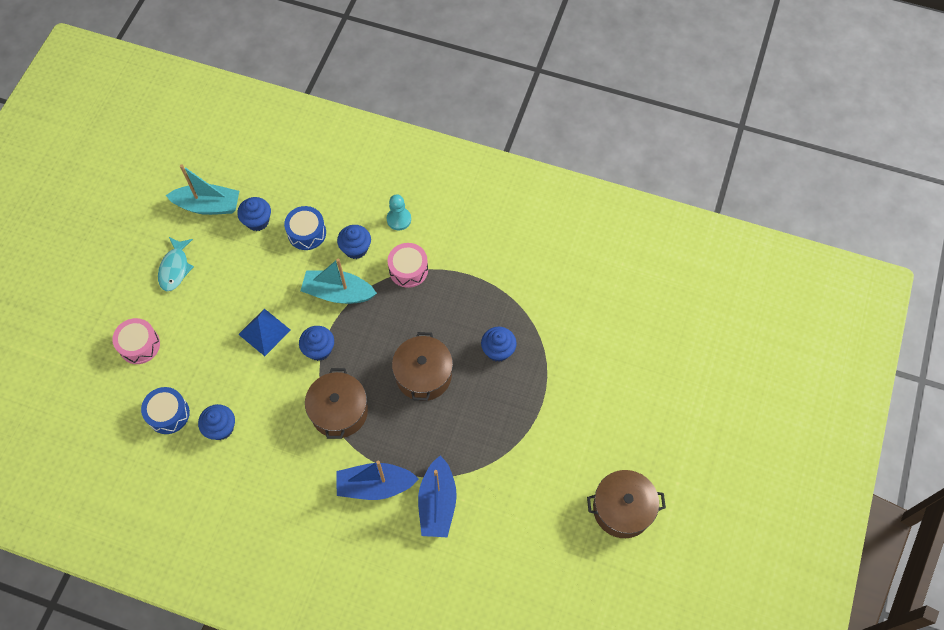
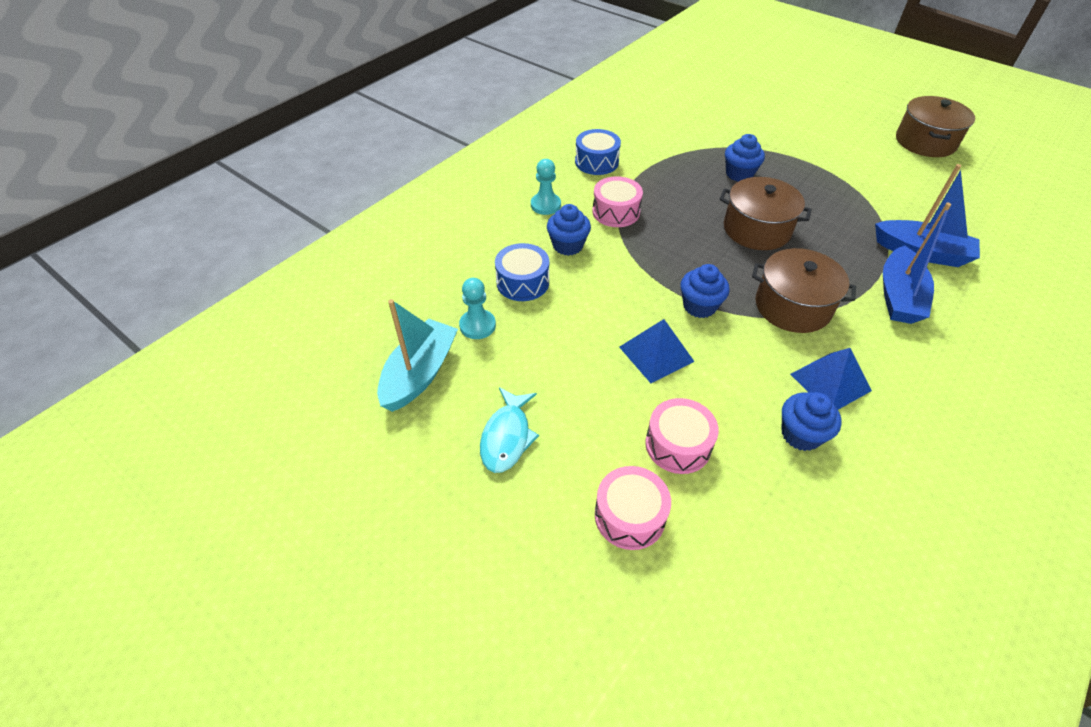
camera: 70 degrees left, 15 degrees down
(168, 414) = (766, 499): blue drum -> blue drum (596, 162)
(175, 268) = (507, 437): turquoise fish -> turquoise fish turned 75 degrees clockwise
(194, 360) = (678, 445): none -> pink drum
(257, 221) = (477, 325): blue cupcake -> turquoise pawn
(271, 442) = (830, 382): none -> blue pyramid
(338, 293) = (624, 273): turquoise boat -> none

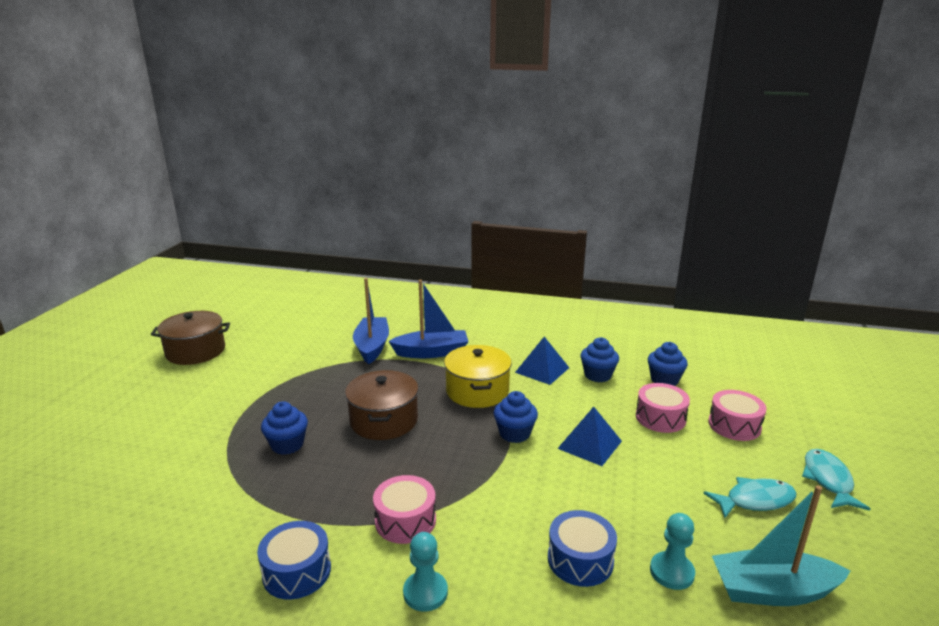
camera: 115 degrees left, 25 degrees down
(491, 534) = (828, 480): none -> turquoise fish
(568, 245) = (492, 543): blue cupcake -> blue cupcake (664, 380)
(792, 306) = (477, 391): brown pot -> yellow pot

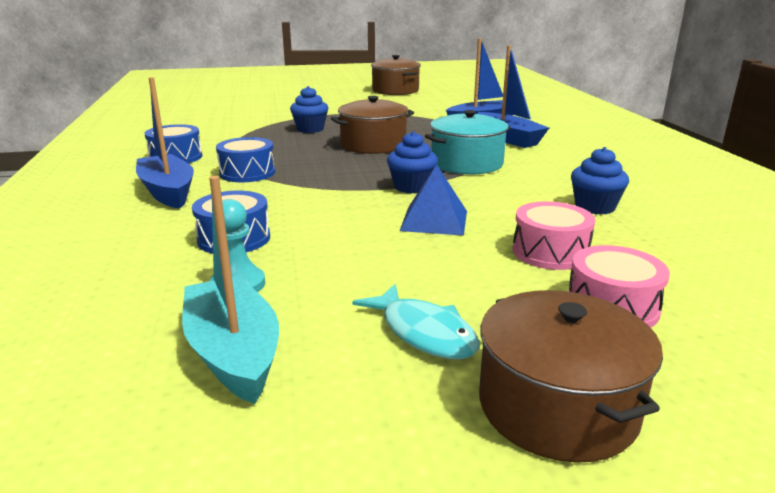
camera: 65 degrees right, 0 degrees up
(405, 520) = (247, 173): pink drum -> blue drum
(425, 592) = (168, 192): turquoise pawn -> blue boat
(477, 391) = (466, 163): yellow pot -> turquoise pot
(542, 370) = (556, 181): blue pyramid -> none
(664, 380) = (658, 246): blue cupcake -> none
(828, 480) = (557, 406): turquoise fish -> brown pot

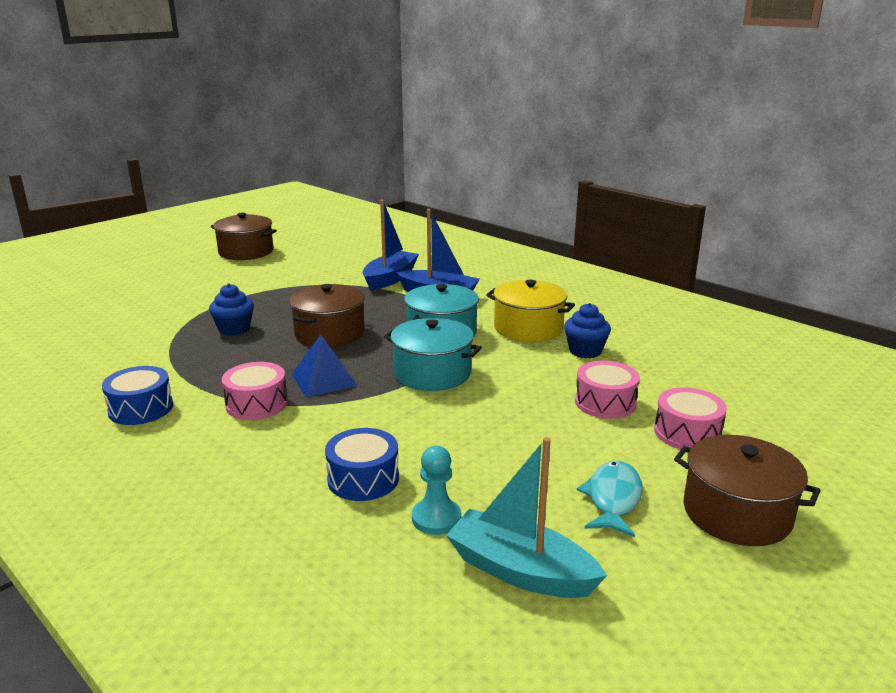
camera: 35 degrees left, 0 degrees up
(168, 192) = (210, 453): blue boat -> none
(247, 173) = (257, 404): blue drum -> pink drum
(411, 187) = (432, 373): blue cupcake -> turquoise pot
(424, 333) = (613, 499): turquoise fish -> turquoise fish turned 90 degrees counterclockwise
(434, 220) = (495, 402): blue pyramid -> blue pyramid (324, 379)
(559, 177) = (528, 328): none -> yellow pot

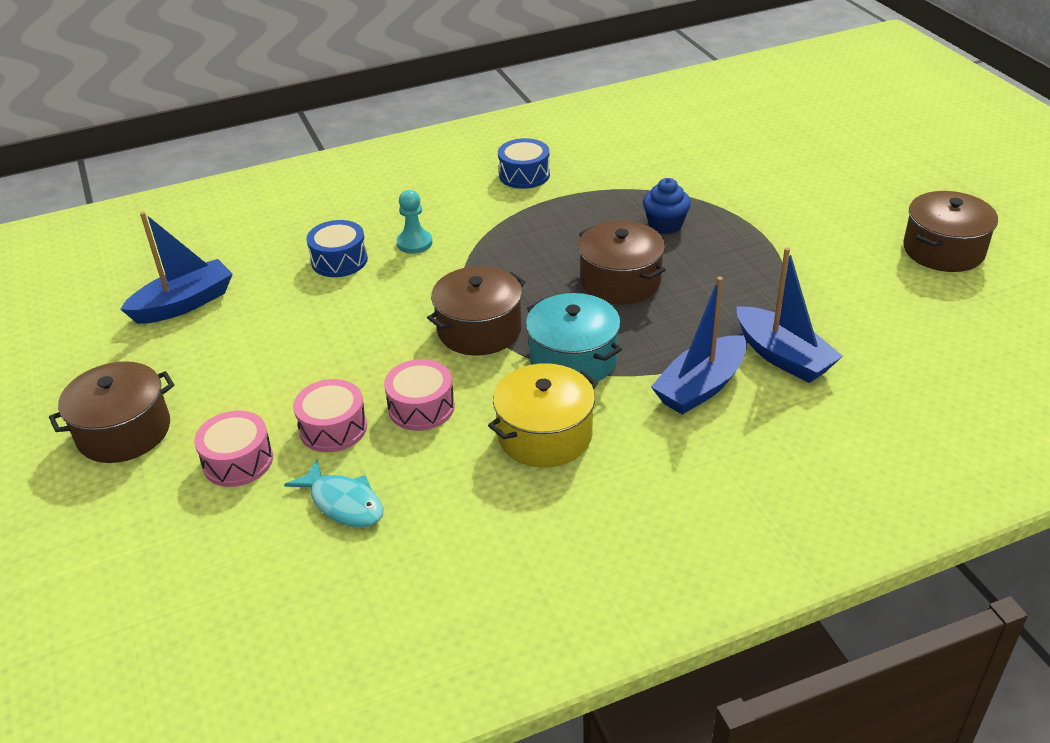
camera: 115 degrees right, 15 degrees up
(257, 404) = (492, 225): pink drum -> pink drum (421, 407)
(324, 379) = (512, 264): blue pyramid -> none
(432, 373) = (479, 330): turquoise pot -> brown pot
(436, 518) = (265, 283): turquoise pawn -> turquoise pawn (414, 243)
(520, 571) = (184, 304): turquoise boat -> blue boat
(585, 351) = (451, 461): blue cupcake -> none
(613, 499) = (203, 372): turquoise fish -> turquoise fish (343, 503)

